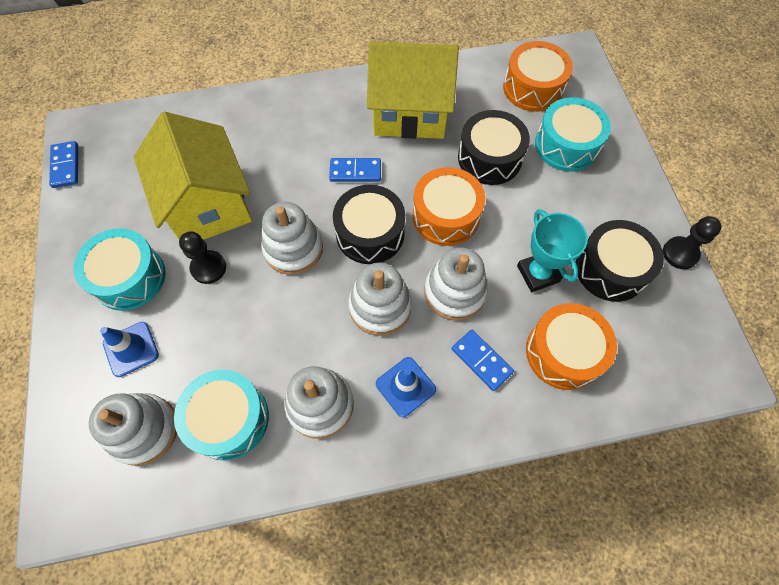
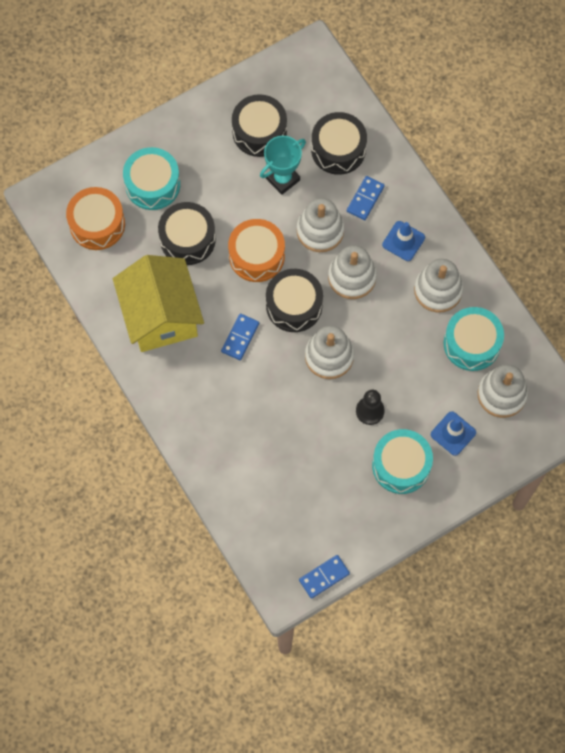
camera: 110 degrees left, 5 degrees up
(208, 204) = (315, 439): yellow house -> none
(355, 171) = (240, 337): blue domino -> blue domino turned 45 degrees clockwise
(563, 352) = (338, 149): orange drum -> black drum
(680, 253) = (228, 88): black pawn -> none

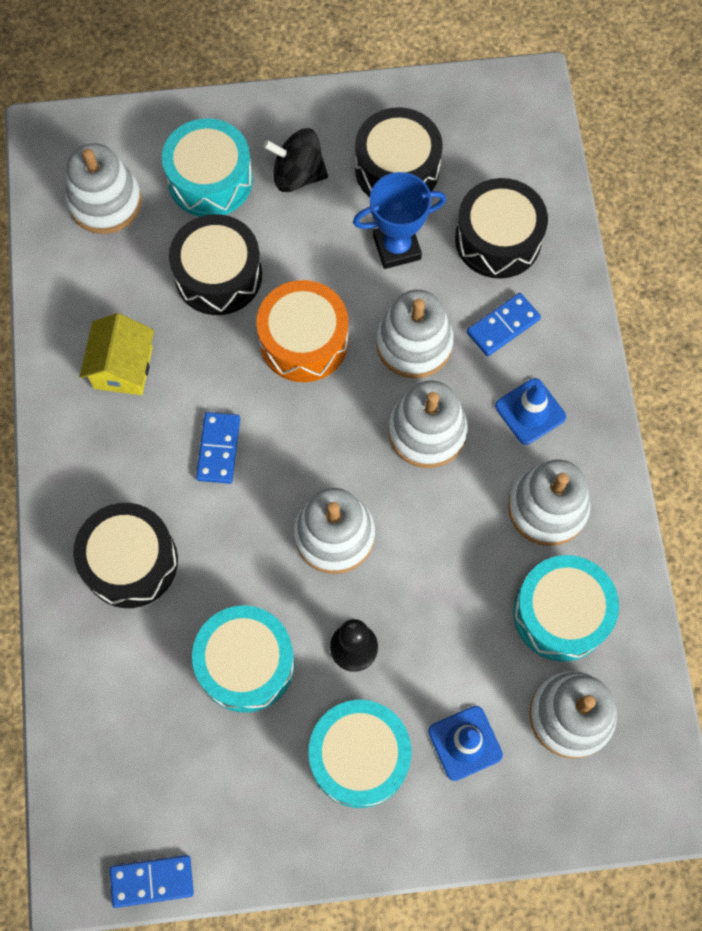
camera: 25 degrees right, 0 degrees up
(97, 224) = (105, 202): orange drum -> white stacking toy
(161, 316) = (123, 367): yellow house -> yellow house, size x0.53
(203, 160) = (297, 175): none -> black spinning top
(240, 337) = (218, 449): blue domino -> blue domino turned 45 degrees counterclockwise
(282, 179) = (397, 248): turquoise trophy -> blue trophy
(294, 305) = (321, 436): black drum -> black drum (130, 561)
(316, 445) = (246, 663): none -> turquoise drum

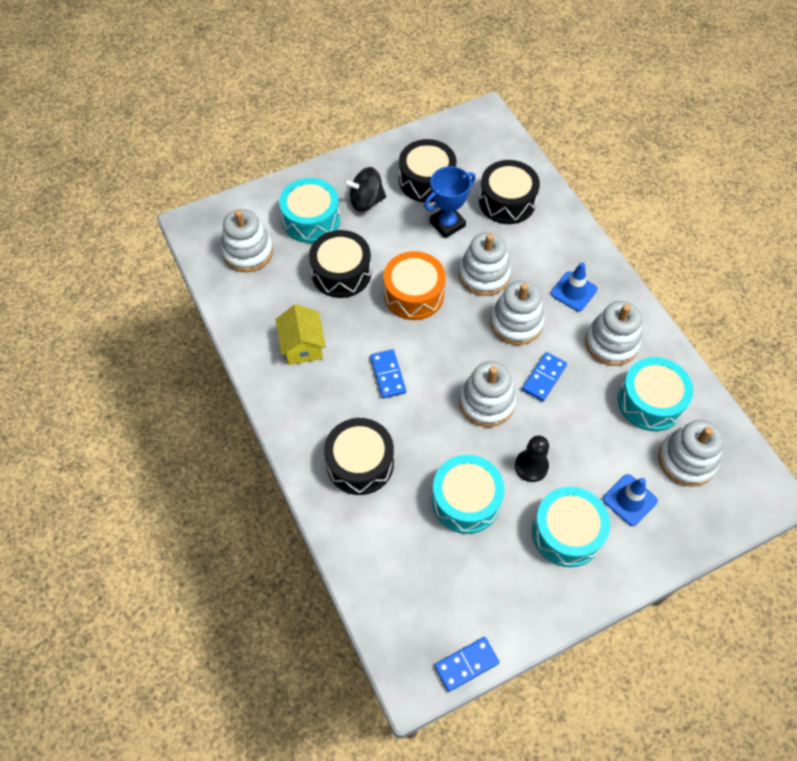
camera: 20 degrees left, 10 degrees down
(503, 326) = (533, 248): blue domino -> blue domino (544, 378)

